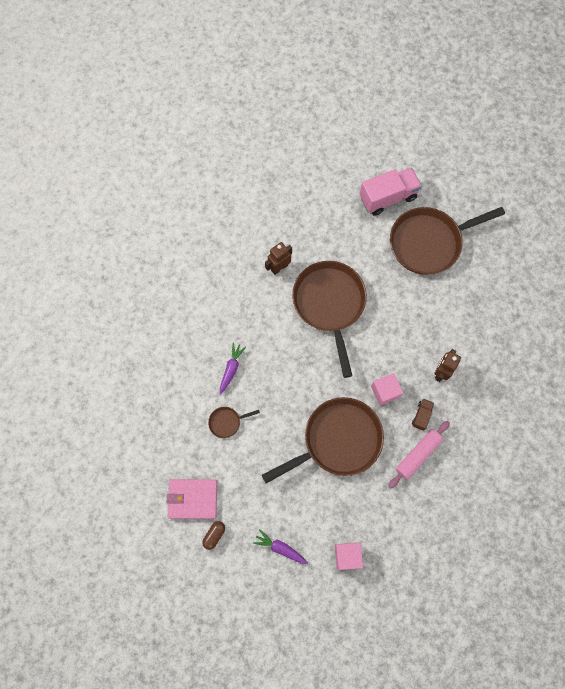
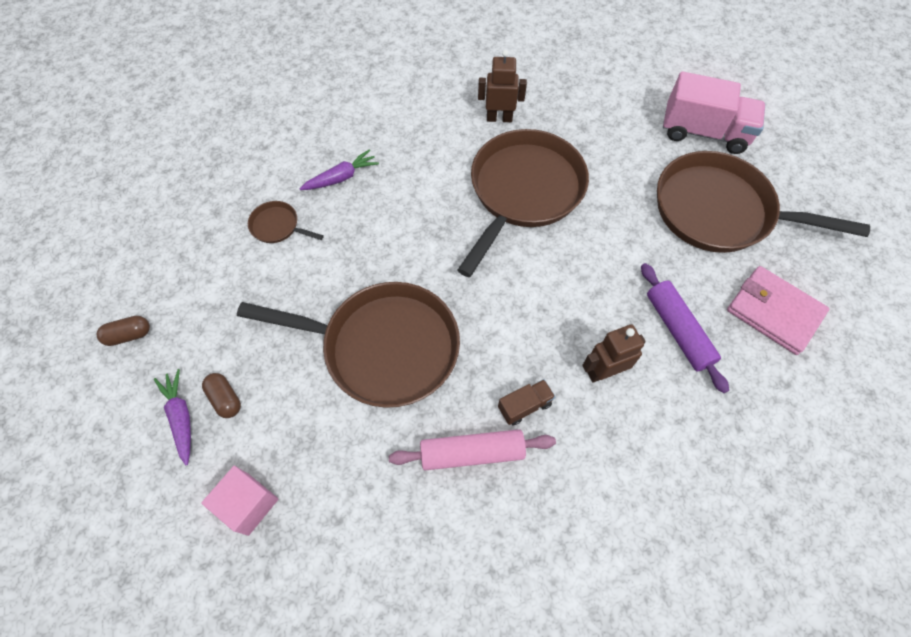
camera: 40 degrees right, 10 degrees down
(192, 499) = (153, 276): pink wallet -> pink wallet (774, 311)
(291, 523) = (225, 399): none -> brown capsule
(385, 391) = (501, 337): pink cube -> none
(456, 325) = (678, 330): none -> purple rolling pin

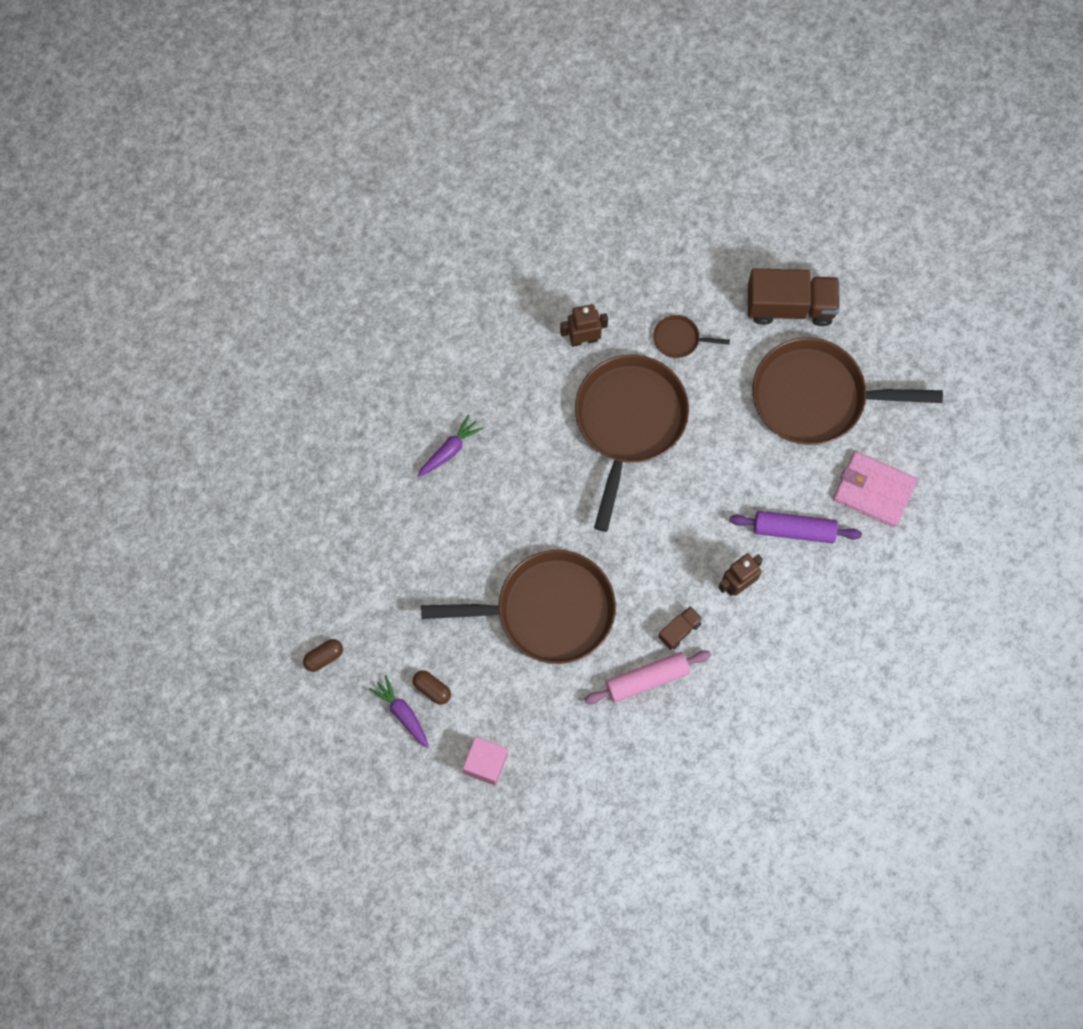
camera: 15 degrees left, 10 degrees up
(278, 226) = (409, 518): brown pan -> brown pan (679, 339)
(678, 330) = (794, 530): purple rolling pin -> purple rolling pin turned 45 degrees counterclockwise
(703, 132) = (790, 306): pink truck -> brown truck

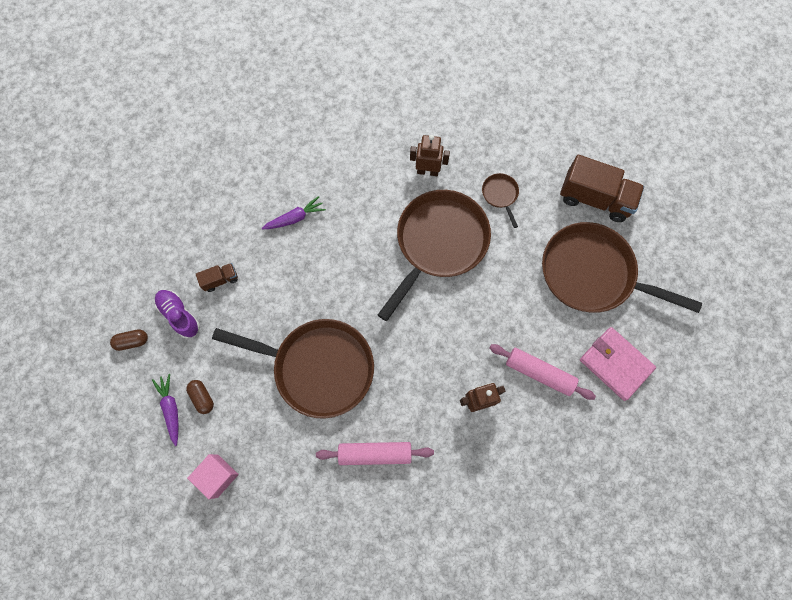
camera: 20 degrees right, 0 degrees up
(364, 609) = (179, 315): none -> purple shoe
(679, 339) = (500, 195): brown pan -> brown pan turned 45 degrees clockwise
(679, 630) = (416, 422): brown truck -> brown truck (220, 280)
(794, 530) = (539, 373): purple rolling pin -> pink rolling pin

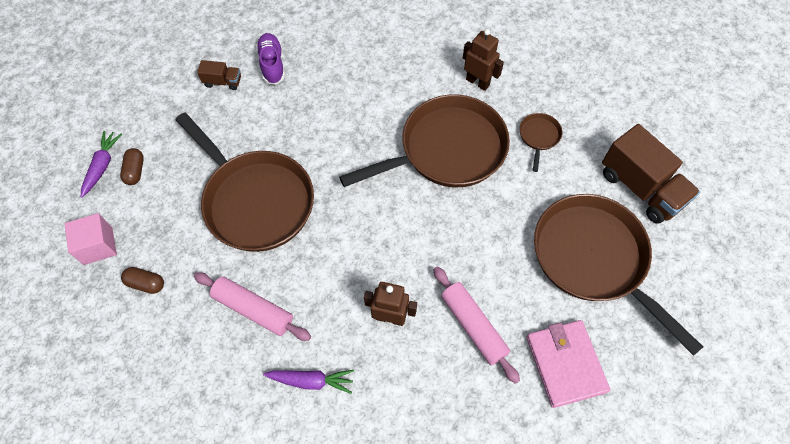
camera: 30 degrees right, 10 degrees down
(132, 341) = (113, 94): brown capsule -> brown capsule (146, 283)
(179, 315) = (167, 93): purple shoe -> purple shoe (272, 64)
(295, 218) = (325, 63): purple carrot -> purple carrot (311, 381)

